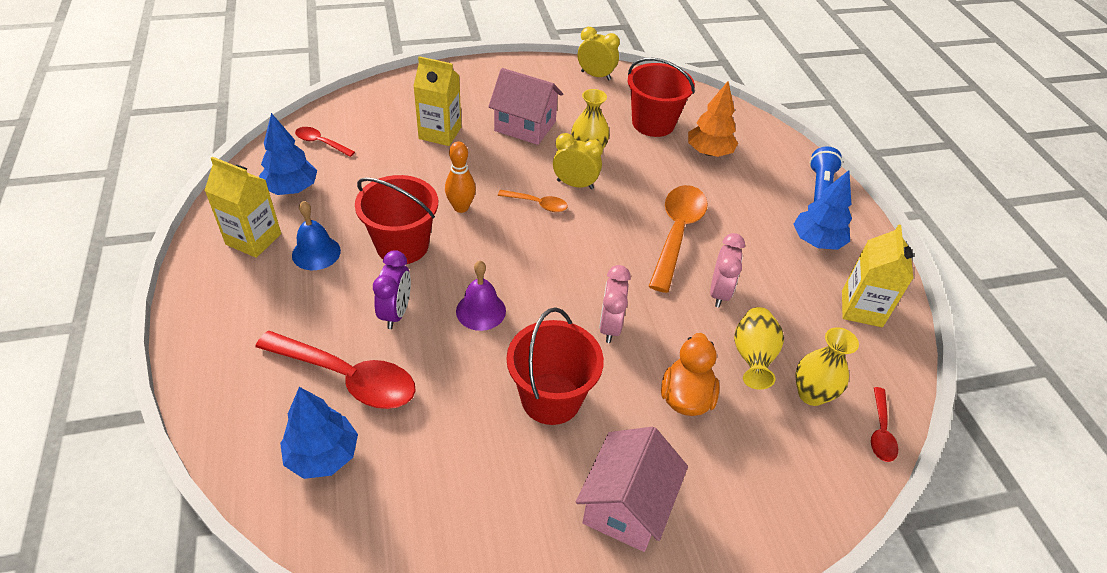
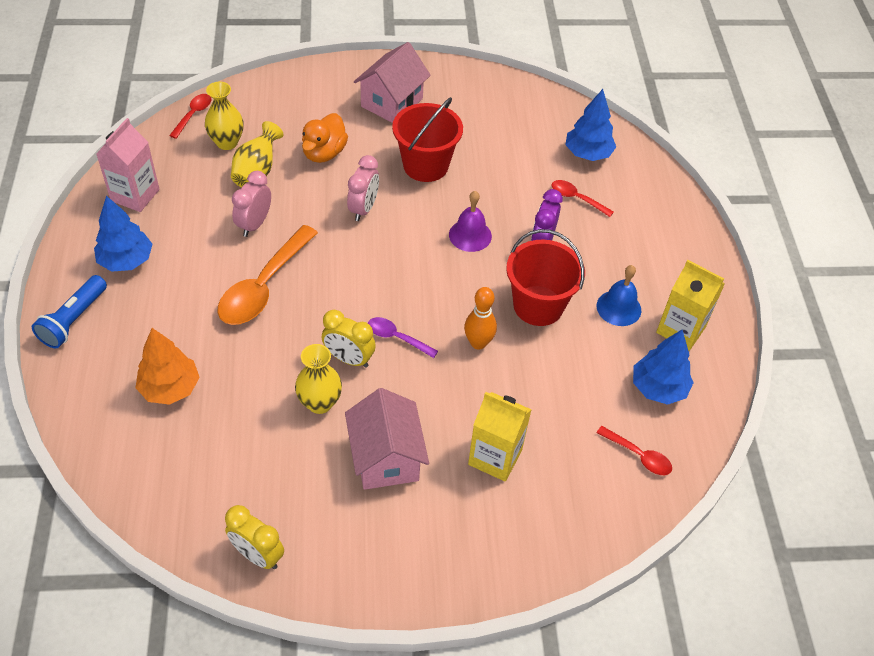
camera: 170 degrees left, 5 degrees up
(348, 377) = (576, 198): red spoon -> red spoon, size x0.50
(525, 126) = (386, 458): pink house -> pink house turned 45 degrees clockwise
(537, 204) = (396, 337): orange spoon -> purple spoon
(653, 123) = (216, 445): red bucket -> none
(861, 308) = (135, 195): yellow carton -> pink carton

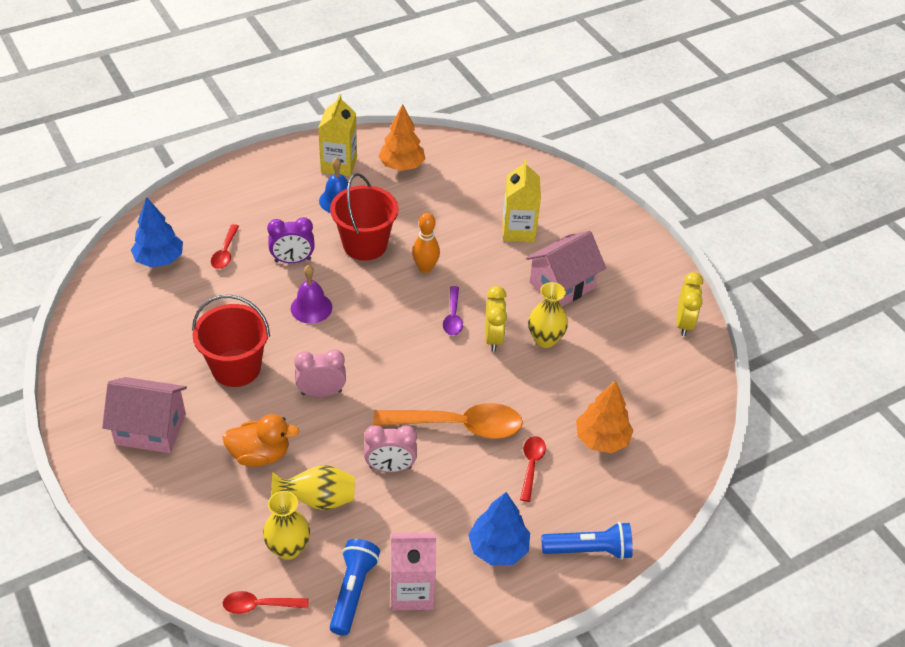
camera: 115 degrees left, 5 degrees down
(163, 164) = (353, 591): none -> blue flashlight
(639, 456) = (465, 164): red spoon -> red spoon (531, 465)
(658, 388) = (401, 166): blue tree -> orange tree

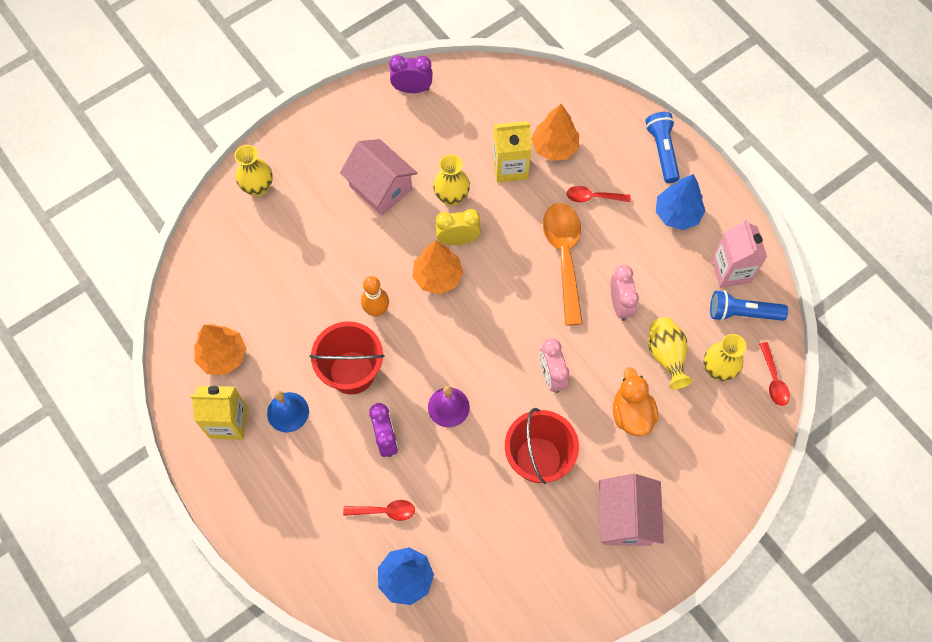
camera: 95 degrees left, 20 degrees up
(453, 317) = (437, 277): purple spoon -> orange tree
(518, 230) = (310, 231): yellow carton -> yellow carton (510, 167)
(570, 200) = (258, 187): none -> yellow vase
(683, 323) = (412, 89): yellow clock -> purple clock

